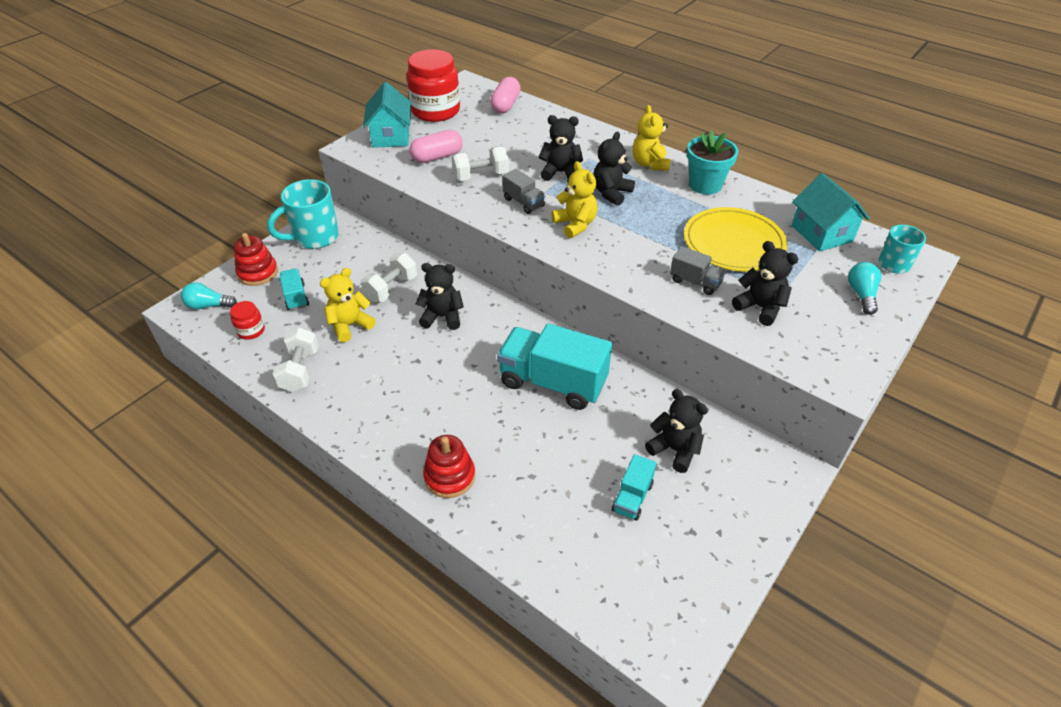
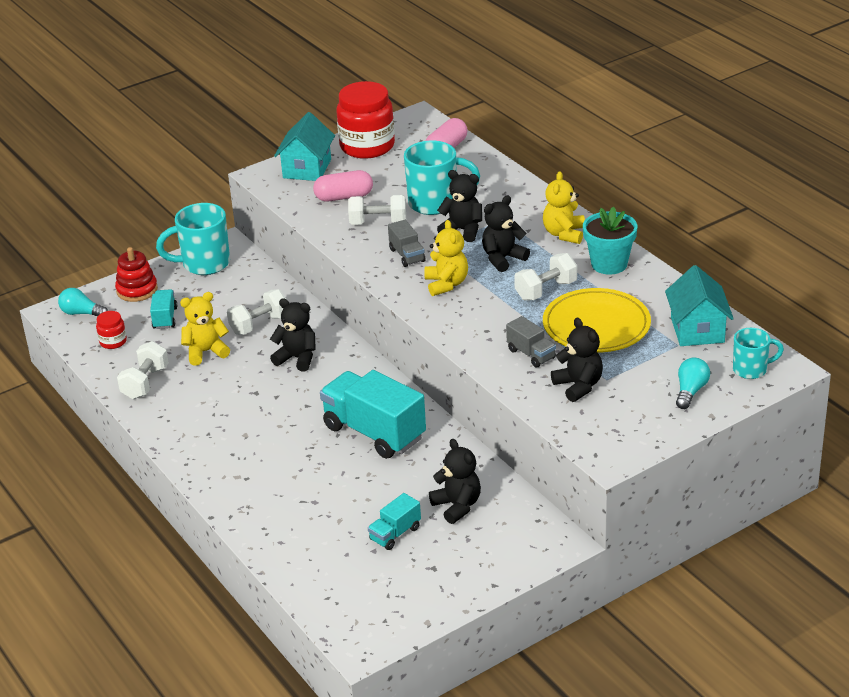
camera: 20 degrees right, 10 degrees down
(449, 476) = (242, 489): red stacking toy -> none
(522, 152) = (435, 203): none -> turquoise mug
(667, 217) = (546, 290): none -> white dumbbell

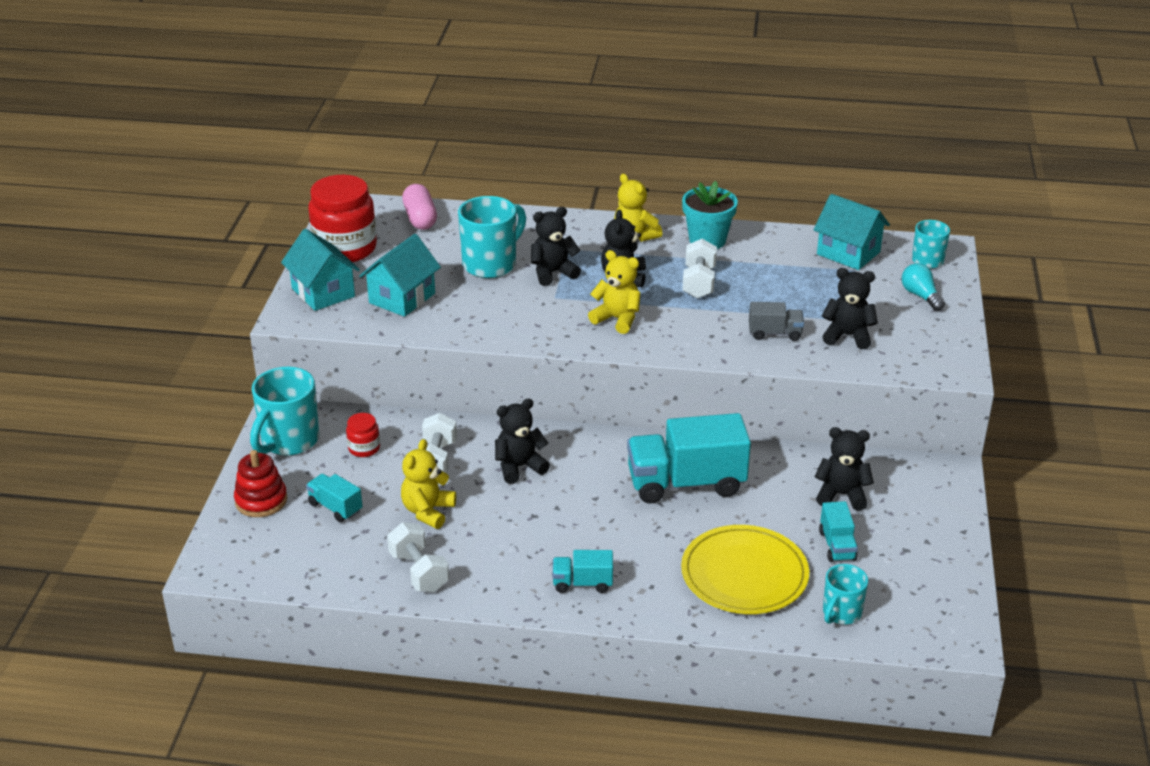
camera: 50 degrees left, 0 degrees up
(81, 313) = (240, 553): turquoise light bulb -> none
(113, 342) = (320, 558): red jar -> red jar (364, 448)
(213, 449) = (582, 583): none -> turquoise truck
(321, 573) = (841, 613): none -> turquoise mug
(344, 197) = (402, 298): pink capsule -> turquoise house
(378, 223) = (472, 303): white dumbbell -> none
(407, 255) = (544, 315): grey truck -> none
(596, 325) = (779, 287): yellow plate -> yellow plate (744, 574)

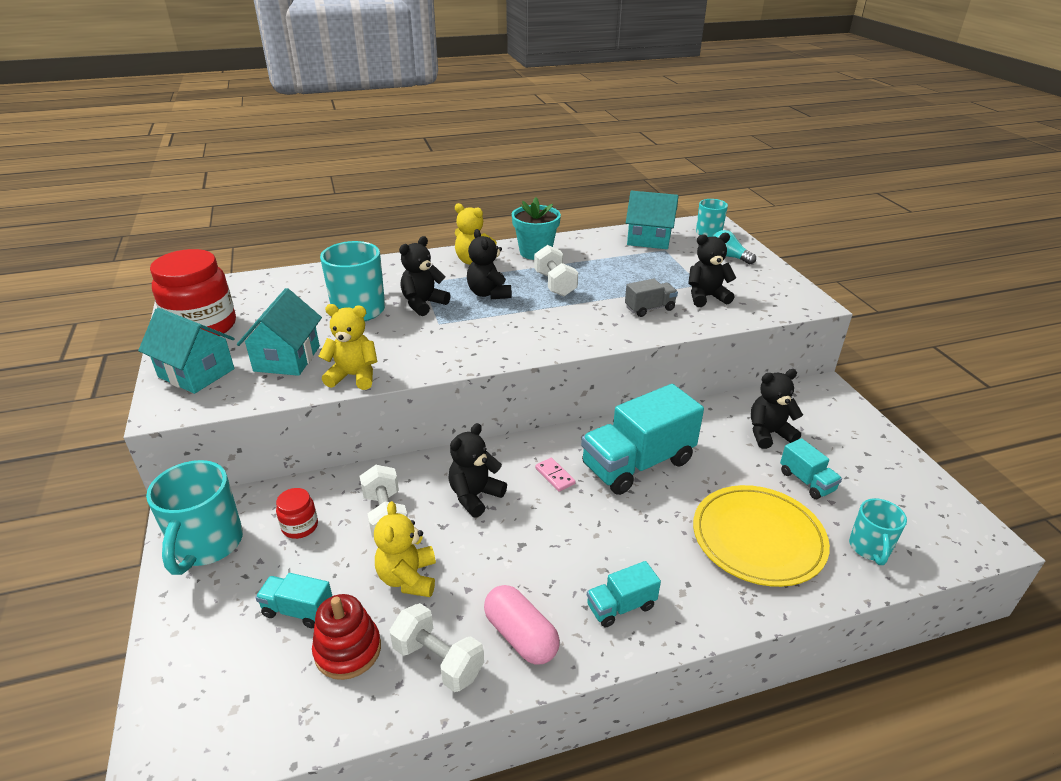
camera: 25 degrees left, 0 degrees up
(261, 500) = (200, 633): red stacking toy -> red stacking toy (348, 650)
(420, 218) = (268, 286): pink capsule -> pink capsule (521, 636)
(601, 471) = (555, 476): none -> pink domino
(617, 319) = (509, 328): yellow teddy bear -> yellow teddy bear (354, 376)

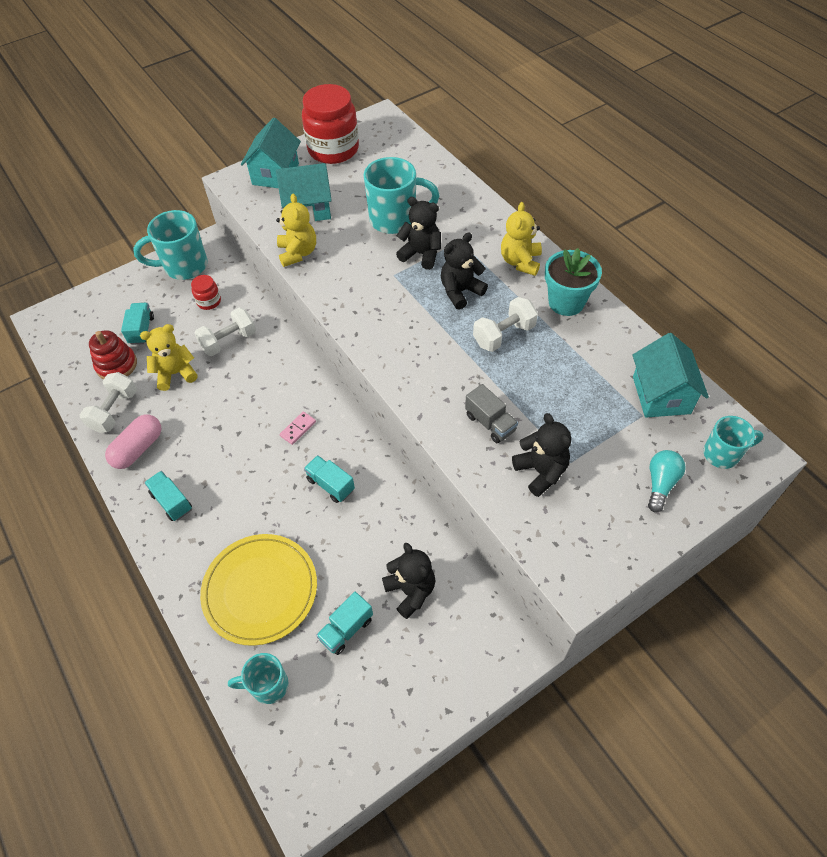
camera: 75 degrees right, 20 degrees up
(475, 496) = (261, 384): black teddy bear -> none
(637, 464) = (330, 485): turquoise truck -> turquoise truck, size x0.48

